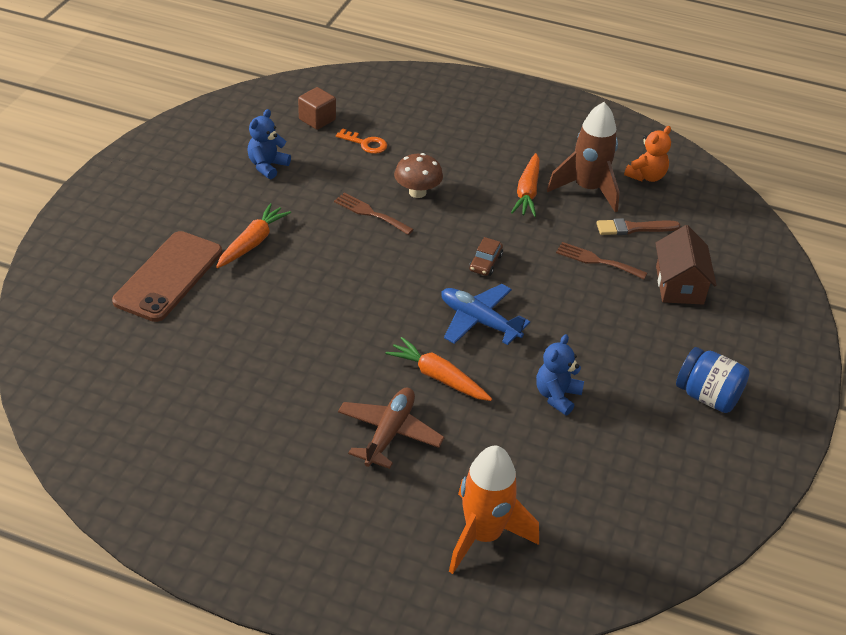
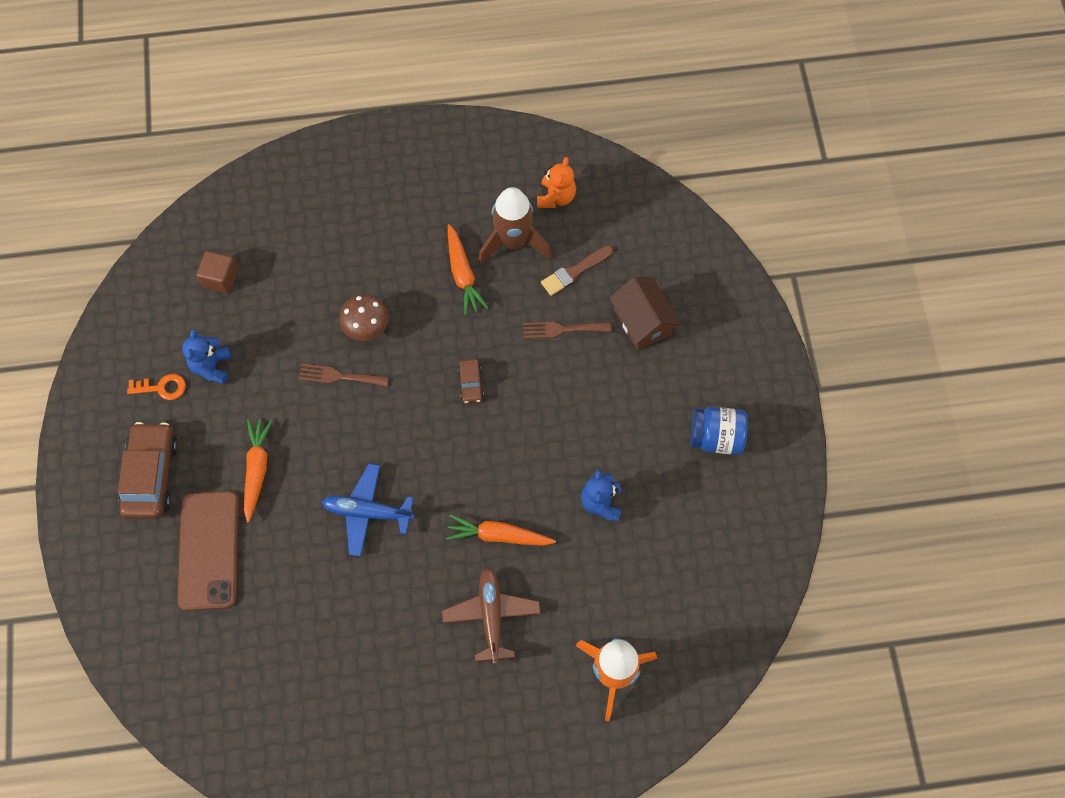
camera: 25 degrees left, 25 degrees up
(162, 210) = (151, 475): none -> brown car
(365, 144) = (284, 287): orange key -> orange key (162, 387)
(479, 321) = (500, 455): blue plane -> blue plane (367, 512)

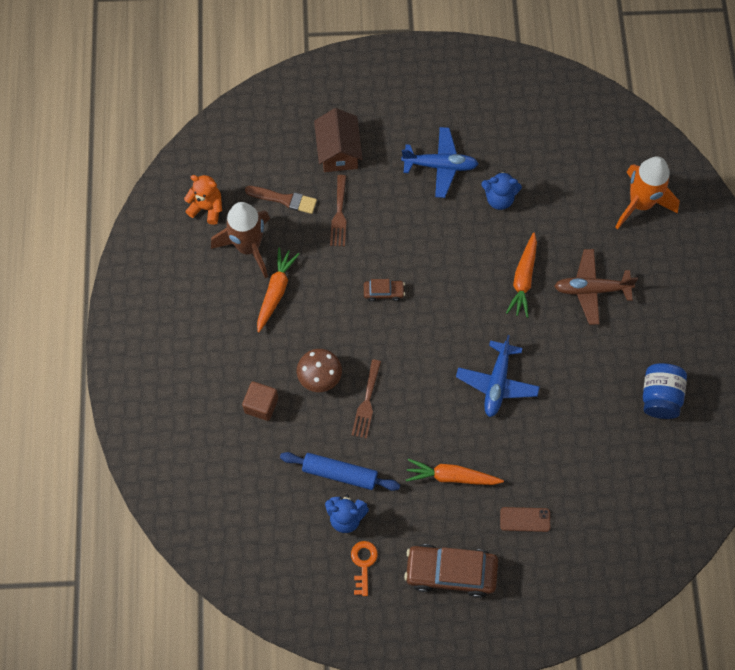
camera: 85 degrees left, 0 degrees up
(209, 550) = (525, 519): brown phone -> brown phone, size x0.46
(220, 278) = (254, 509): brown cube -> brown cube (261, 405)
(259, 356) = (340, 473): none -> blue rolling pin
(463, 274) = (276, 291): orange carrot -> orange carrot turned 60 degrees counterclockwise
(574, 271) = (284, 199): brown brush -> brown brush turned 45 degrees counterclockwise
(637, 433) = (440, 166): none -> blue plane
(642, 321) = (338, 151): brown house -> brown house turned 75 degrees counterclockwise
(716, 437) = (448, 108): blue jar -> blue jar (660, 397)

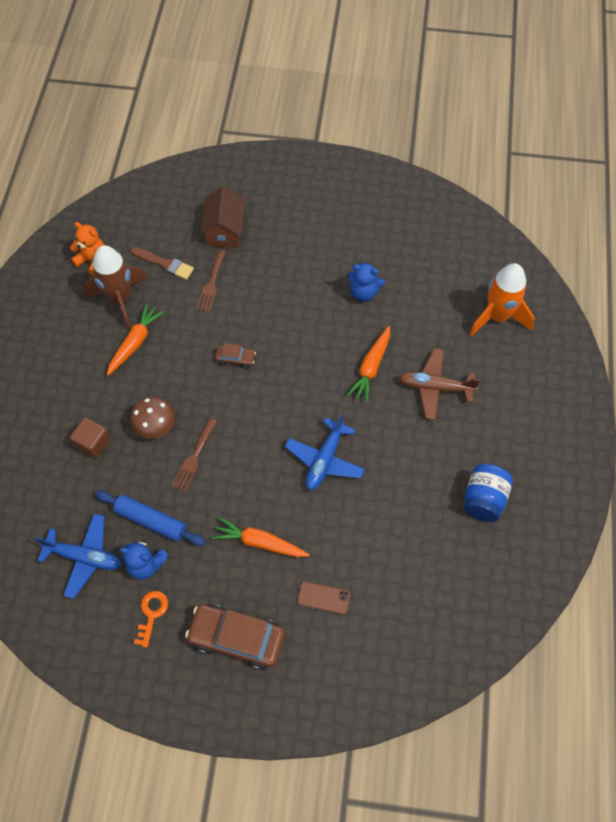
camera: 10 degrees right, 5 degrees down
(440, 166) = (315, 256): blue plane -> blue plane (84, 557)

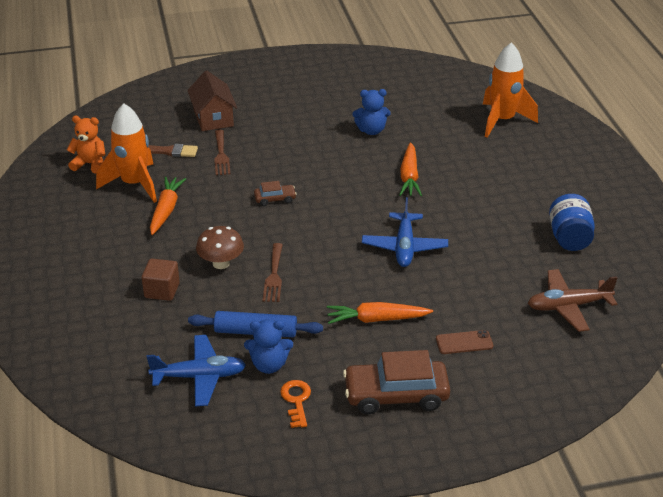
camera: 20 degrees left, 25 degrees down
(121, 300) = (134, 184): brown rocket -> orange rocket
(435, 387) = (476, 176): brown plane -> brown plane (568, 306)

